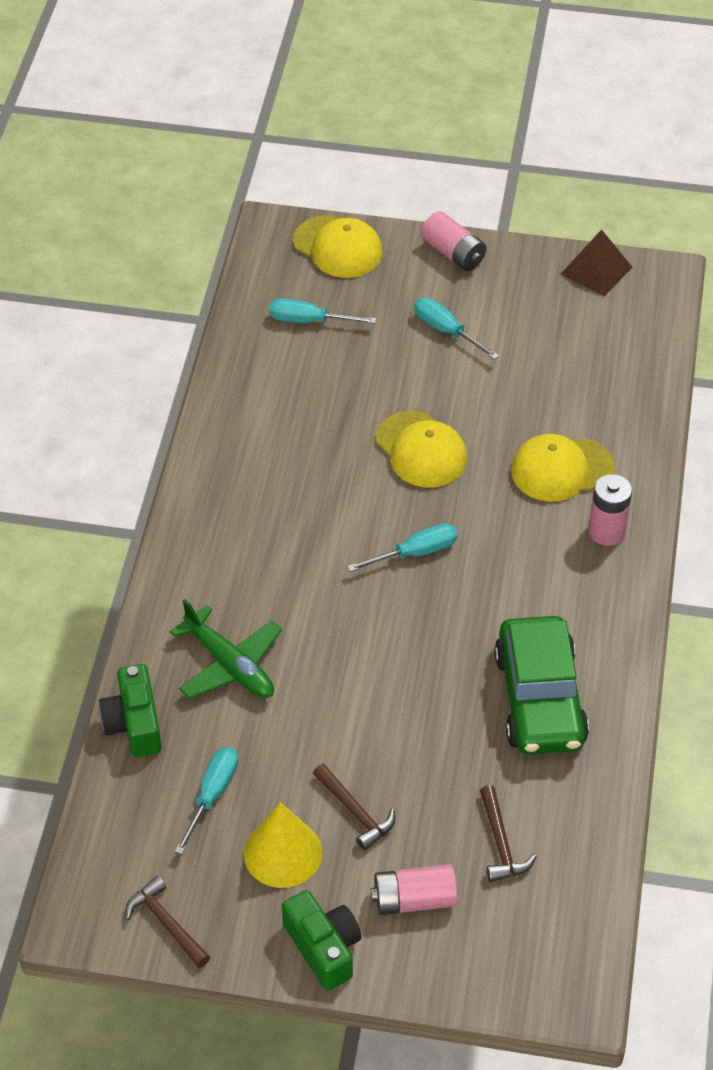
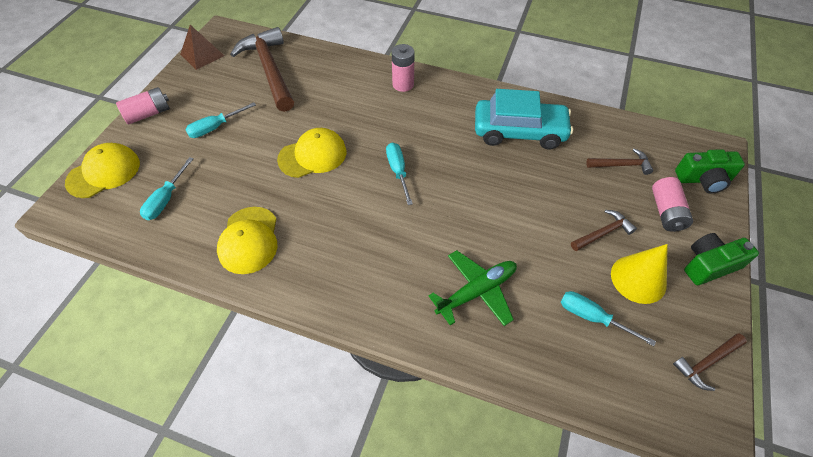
camera: 80 degrees left, 5 degrees up
(134, 723) = (526, 366): green camera -> green camera (703, 179)
(540, 699) = (519, 131): green car -> turquoise car
(561, 469) = (351, 94): yellow cap -> yellow cap (249, 240)
(588, 358) = (269, 69): none -> brown hammer

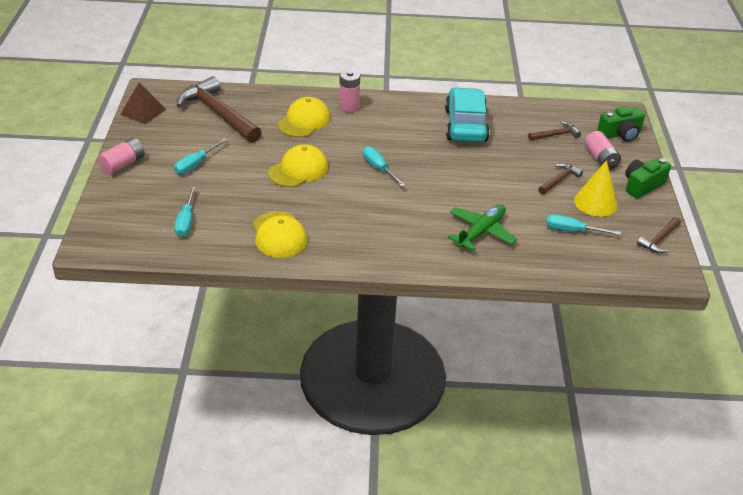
camera: 20 degrees left, 15 degrees down
(104, 172) = (112, 213): yellow cap -> yellow cap (304, 121)
(519, 131) = (465, 125): turquoise car -> turquoise car turned 75 degrees counterclockwise

